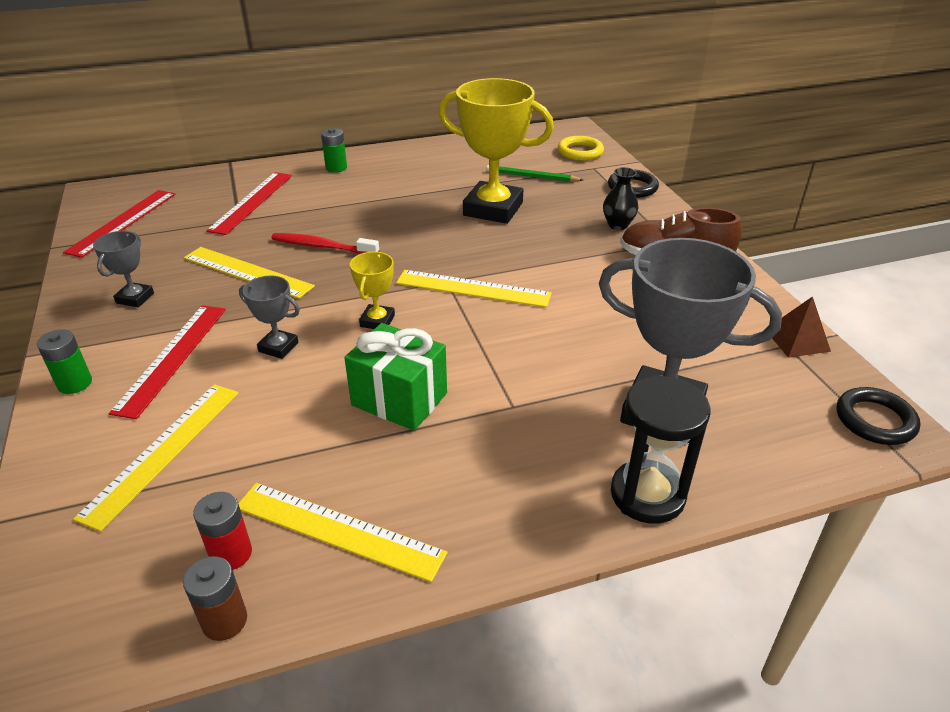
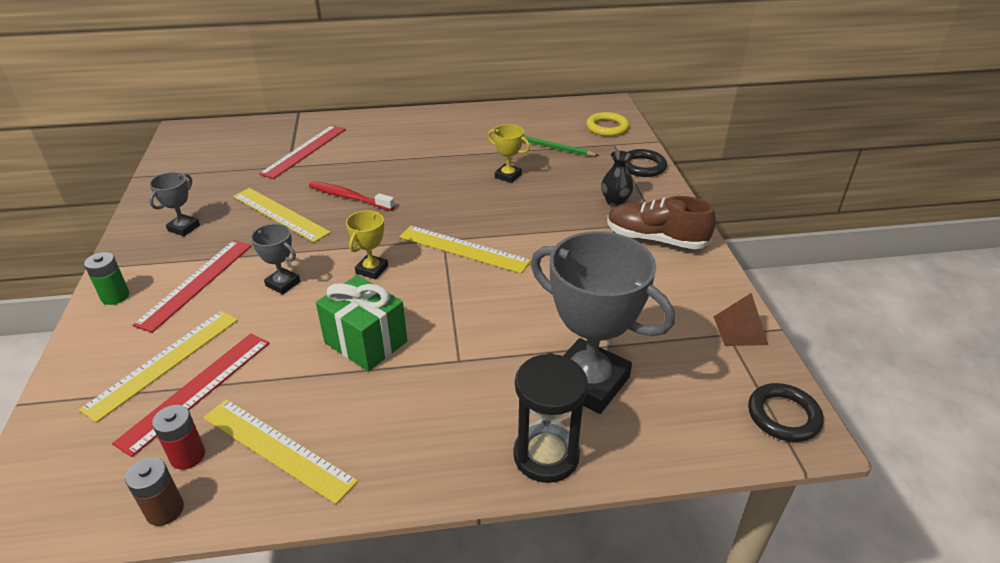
camera: 10 degrees right, 0 degrees up
(122, 222) = (195, 159): red ruler -> red ruler (196, 390)
(336, 168) = (385, 125): green battery -> none
(493, 209) = (508, 176): yellow trophy -> yellow trophy, size x0.47

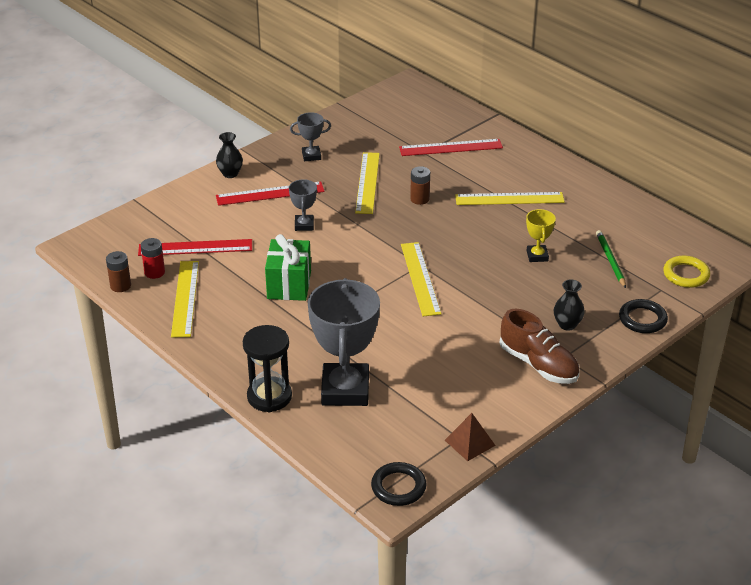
camera: 55 degrees right, 0 degrees up
(115, 296) = (230, 174): green battery -> black vase
(164, 362) = (202, 224): yellow ruler -> yellow ruler (509, 199)
(349, 197) = (419, 199): red toothbrush -> brown battery
(372, 269) = (355, 251): yellow trophy -> none
(655, 239) = (538, 364): brown shoe -> brown shoe turned 150 degrees clockwise

